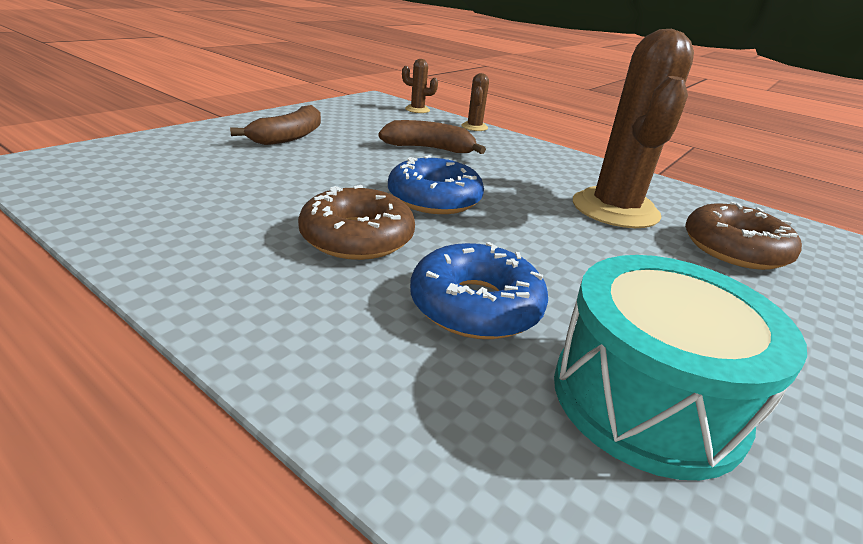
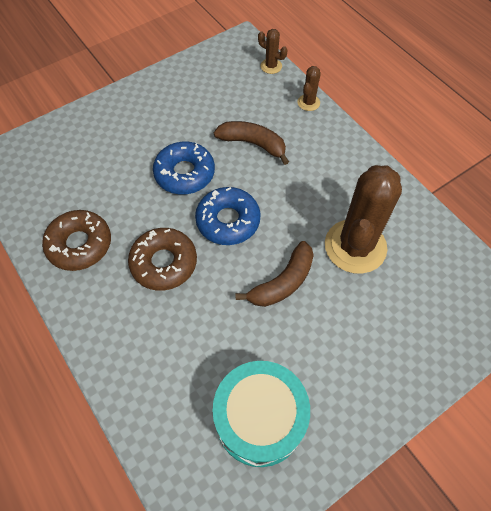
camera: 20 degrees right, 30 degrees up
(289, 137) = (152, 121): brown banana -> brown banana (283, 282)
(475, 305) = (207, 337): blue donut -> blue donut (184, 173)
(734, 249) = (413, 306): brown donut -> brown donut (79, 244)

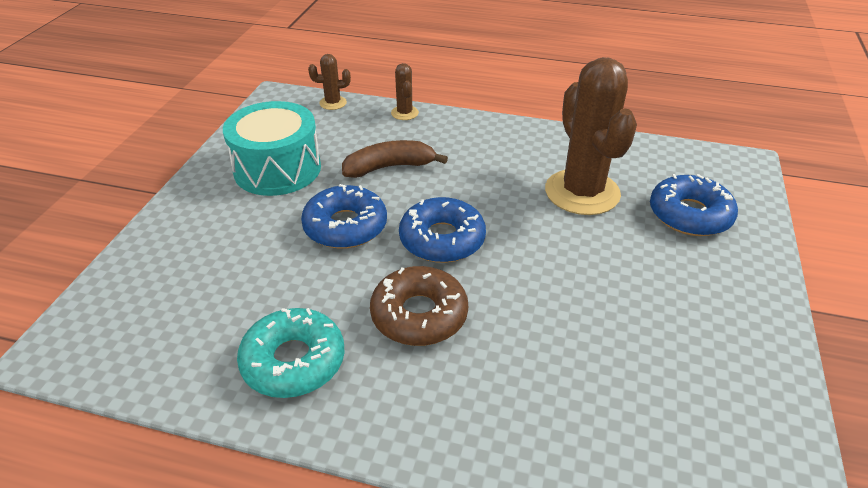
camera: 40 degrees left, 20 degrees down
(79, 244) = (293, 361): brown donut -> turquoise donut
(259, 419) = (685, 380): turquoise drum -> turquoise drum (277, 169)
(283, 282) = (557, 256): brown banana -> none
(410, 317) = (689, 215): none -> blue donut

